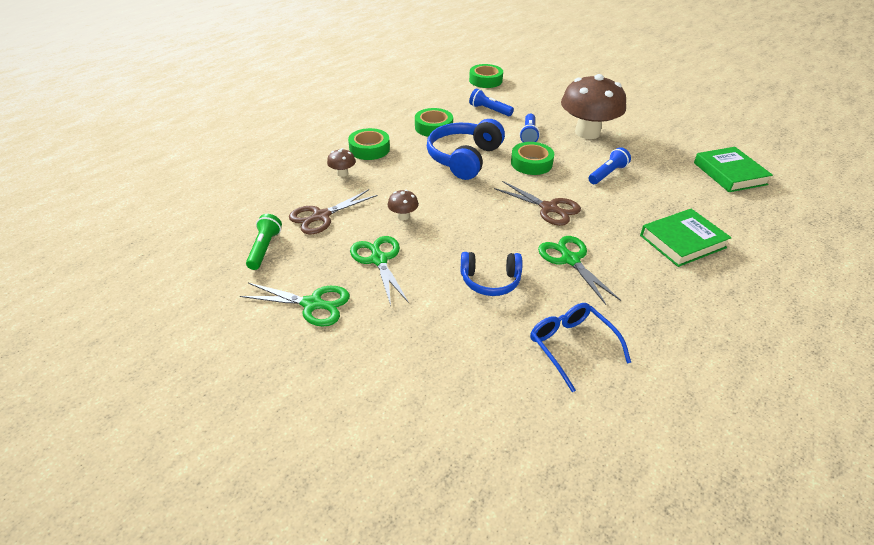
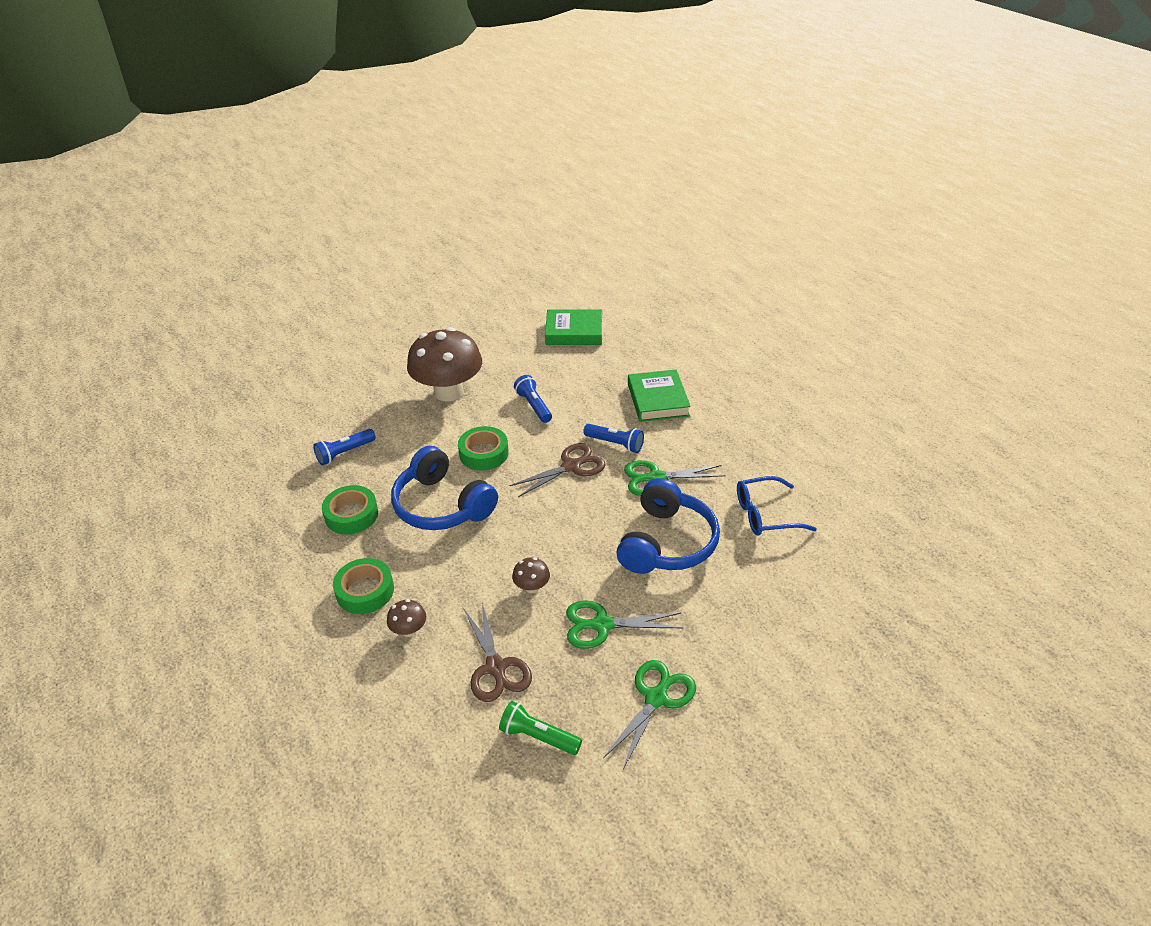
camera: 70 degrees left, 0 degrees up
(485, 80) = (263, 434): green tape -> none
(490, 281) = (667, 543): blue headphones -> blue headphones, size x1.62
(528, 135) = (424, 437): blue flashlight -> blue flashlight (615, 444)

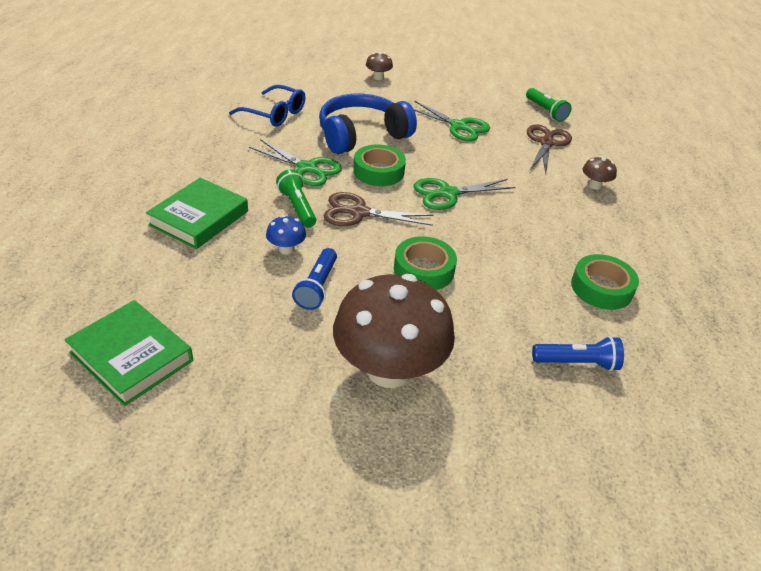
camera: 145 degrees left, 0 degrees up
(365, 591) = (617, 223): green tape -> green tape (378, 171)
(442, 505) = (507, 248): blue headphones -> none
(532, 587) = (484, 162): brown mushroom -> brown mushroom (378, 77)
(581, 414) = (286, 249): none -> blue mushroom
(615, 444) = (297, 207): blue flashlight -> green flashlight
(656, 697) = (464, 93): green scissors -> green scissors (447, 194)

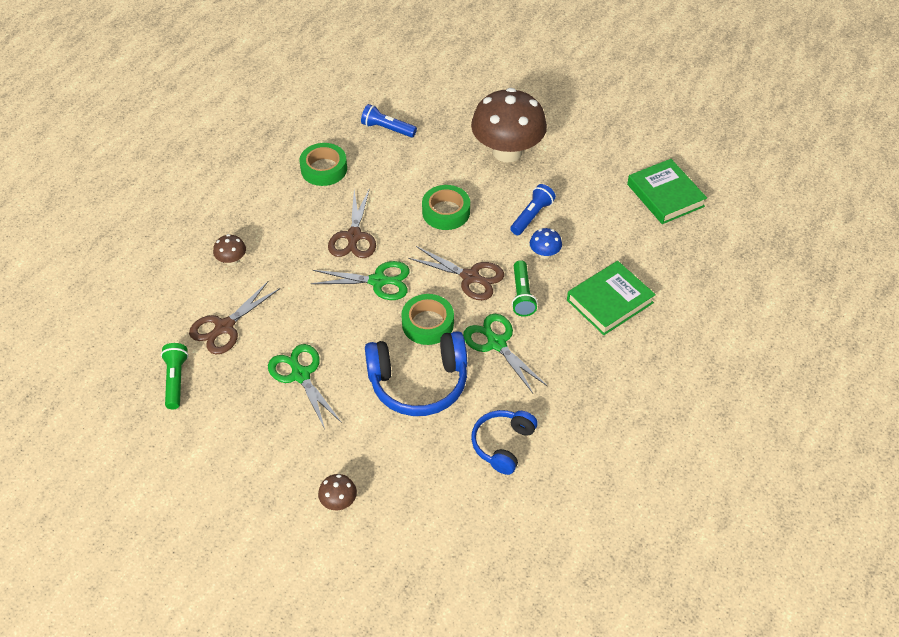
camera: 155 degrees left, 10 degrees up
(275, 114) = (502, 444): blue glasses -> blue headphones
(503, 225) = (354, 236): none -> brown scissors

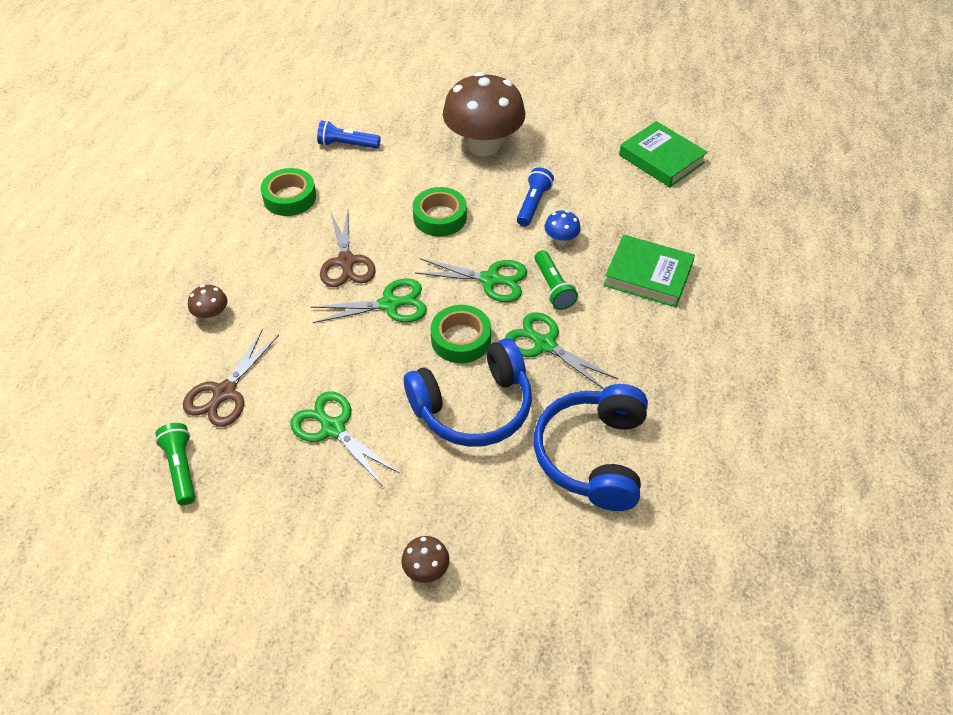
camera: 15 degrees left, 0 degrees up
(471, 277) = (491, 280): brown scissors -> green scissors
(502, 444) = (592, 455): blue headphones -> blue headphones, size x1.62
(609, 301) = (648, 275): green book -> green book turned 75 degrees clockwise

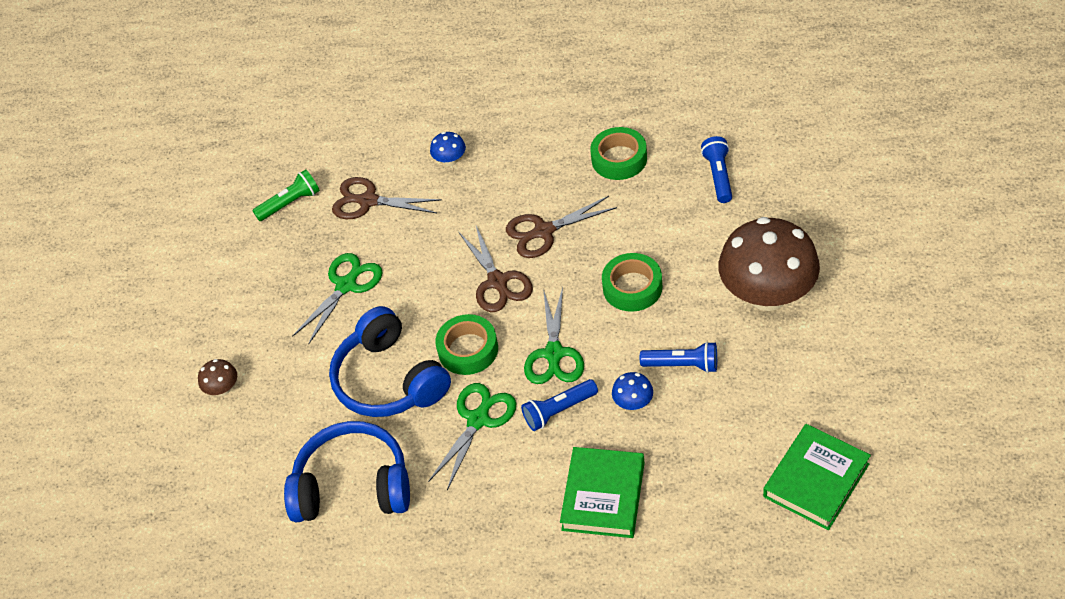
camera: 85 degrees right, 0 degrees up
(212, 315) = (450, 160): brown mushroom -> blue mushroom
(390, 304) = (498, 282): green scissors -> brown scissors
(553, 287) = (559, 410): green flashlight -> blue flashlight

